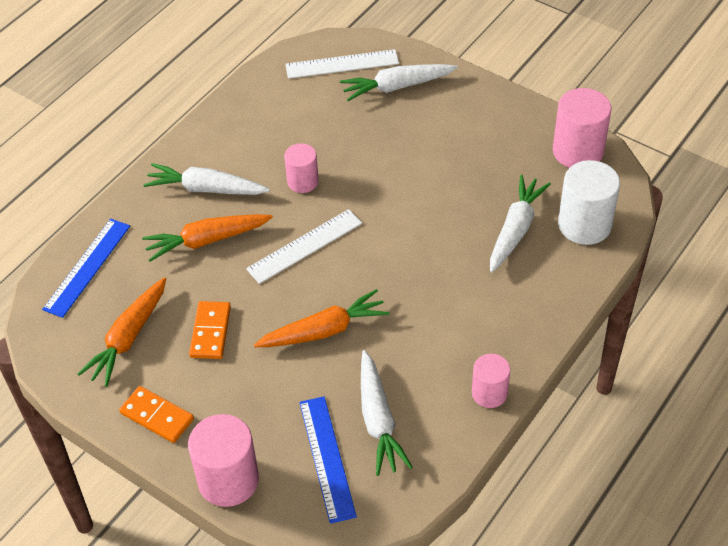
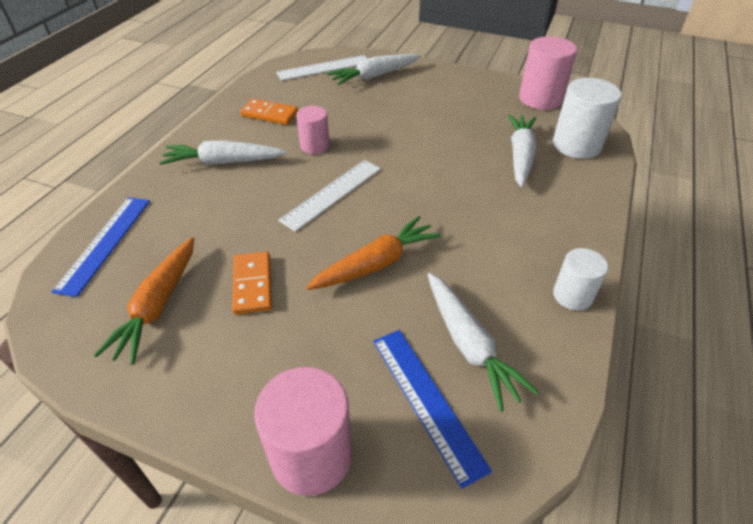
camera: 15 degrees left, 5 degrees down
(157, 416) = (203, 389): orange domino -> orange domino (269, 114)
(207, 240) = (232, 202): orange carrot -> none
(489, 393) = (572, 295): pink cylinder -> white cylinder

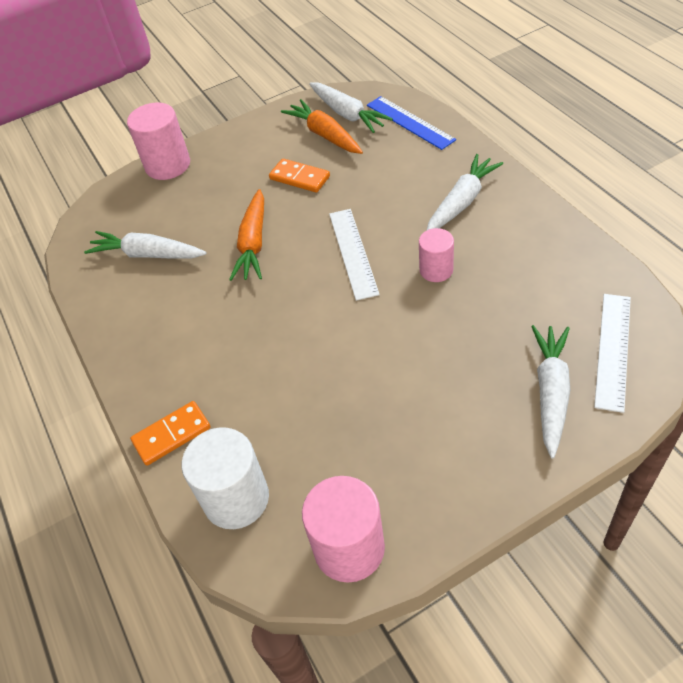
camera: 135 degrees right, 5 degrees up
(269, 114) = (526, 258): orange domino -> orange domino (171, 434)
(427, 401) = (141, 218): blue ruler -> none
(520, 156) = (271, 427): white carrot -> white carrot (347, 114)
(572, 295) = (113, 333): white cylinder -> none

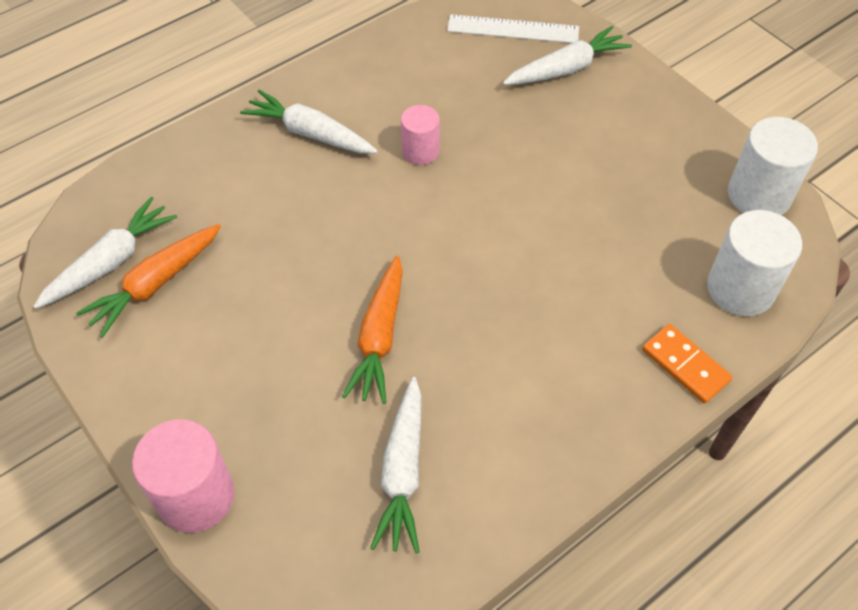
camera: 105 degrees left, 5 degrees up
(253, 243) = (379, 337): orange carrot -> orange carrot turned 105 degrees clockwise
(299, 178) = (249, 303): orange domino -> none
(349, 548) = (759, 195): pink cylinder -> white cylinder
(353, 253) = (395, 228): white ruler -> none
(410, 122) = (146, 189): blue ruler -> none
(550, 392) = (566, 68): white carrot -> white carrot turned 150 degrees clockwise

